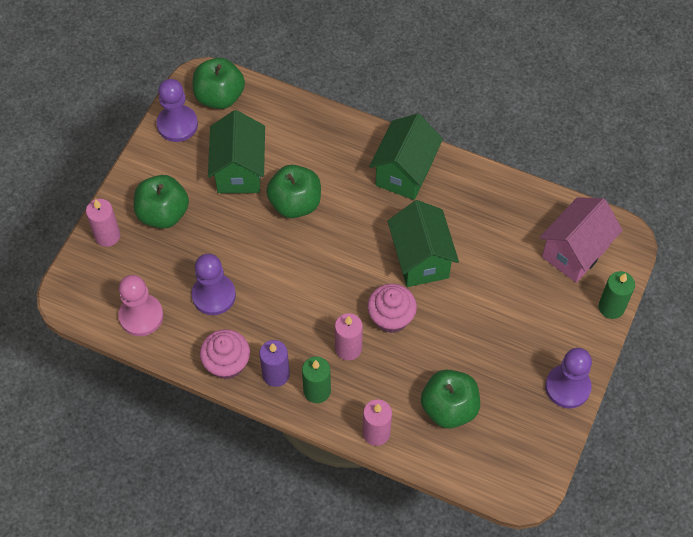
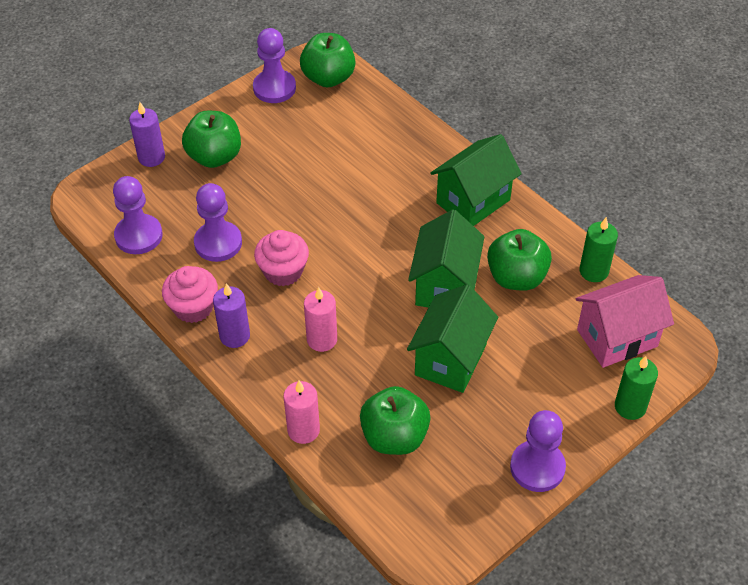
camera: 25 degrees right, 10 degrees down
(107, 236) = (151, 157): pink candle -> purple candle
(141, 316) = (138, 236): pink pawn -> purple pawn
(239, 171) = (309, 145): green house -> green house (450, 359)
(295, 203) = (346, 191): green apple -> green apple (516, 277)
(317, 391) = (266, 366): green candle -> green candle (594, 271)
(391, 317) = (382, 327): pink cupcake -> pink cupcake (283, 271)

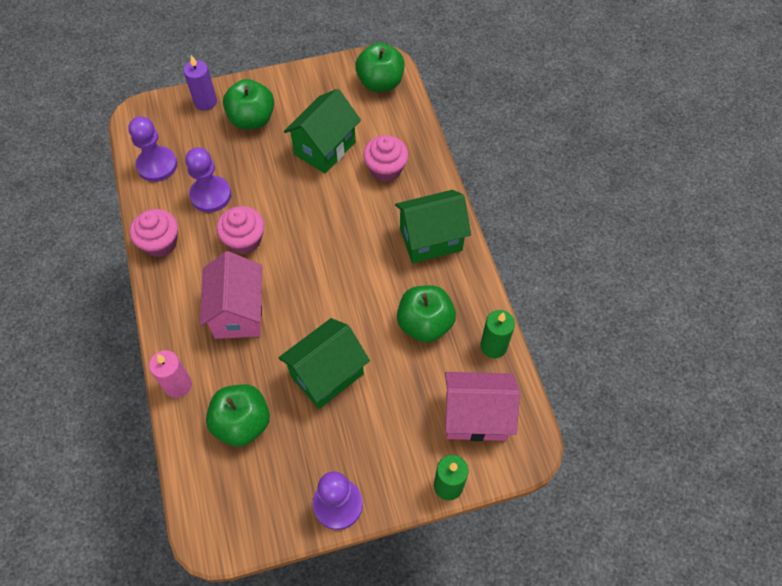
camera: 25 degrees right, 10 degrees up
(235, 336) = (176, 280): purple candle -> none
(274, 88) = (333, 76): purple pawn -> none
(322, 339) = (238, 312): pink candle -> pink house
(386, 154) = (386, 169): none -> pink cupcake
(444, 285) = (362, 306): green house -> green house (325, 148)

